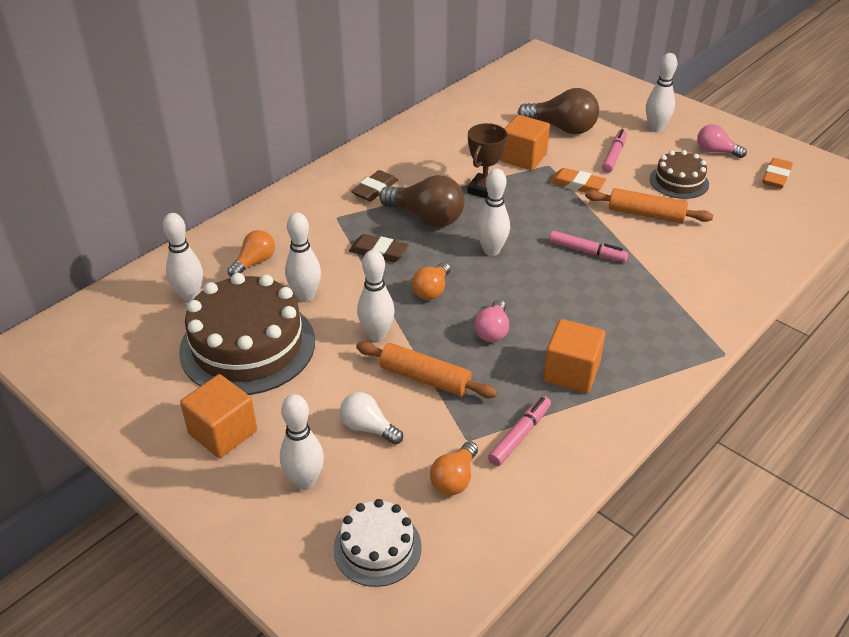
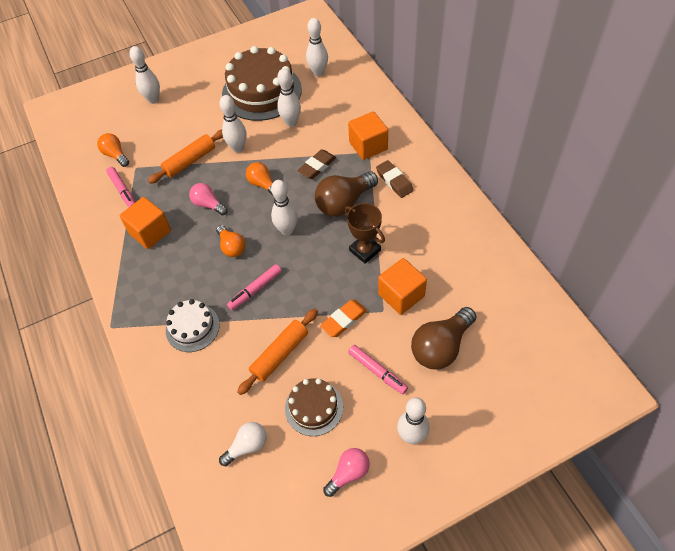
camera: 115 degrees right, 15 degrees up
(223, 432) = (204, 75): orange cube -> orange cube (368, 146)
(254, 262) = (337, 104): orange light bulb -> orange light bulb (231, 247)
(368, 428) = (170, 129): white light bulb -> white light bulb (247, 446)
(377, 547) = (99, 118): white cake -> white cake (192, 327)
(776, 177) = (282, 507): orange eraser -> none

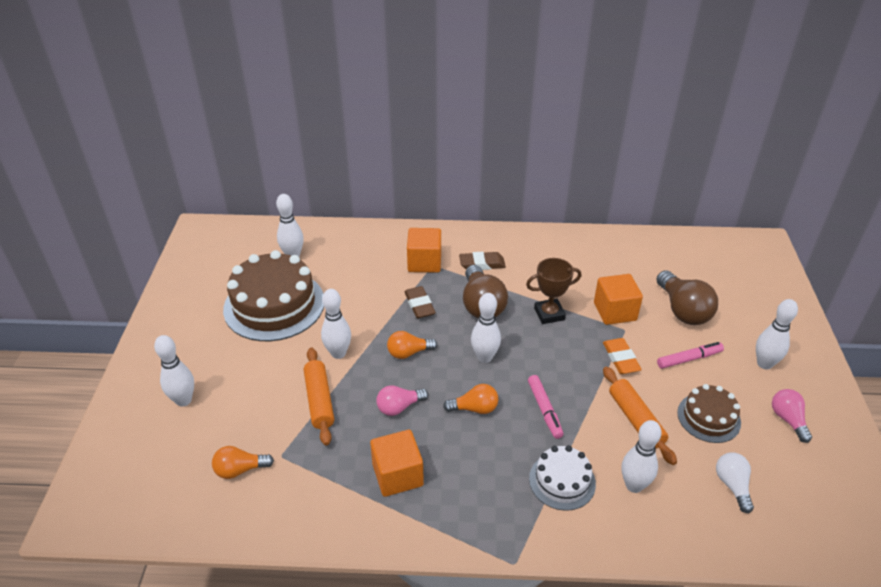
camera: 65 degrees left, 15 degrees down
(123, 191) = (308, 481): pink marker -> none
(291, 122) = (342, 300): white bowling pin -> white bowling pin (634, 485)

